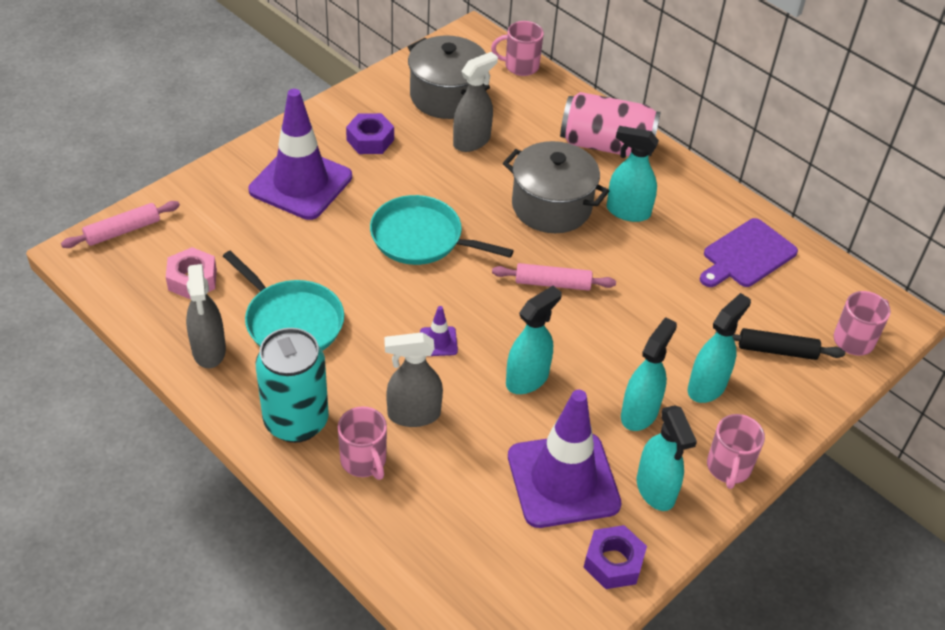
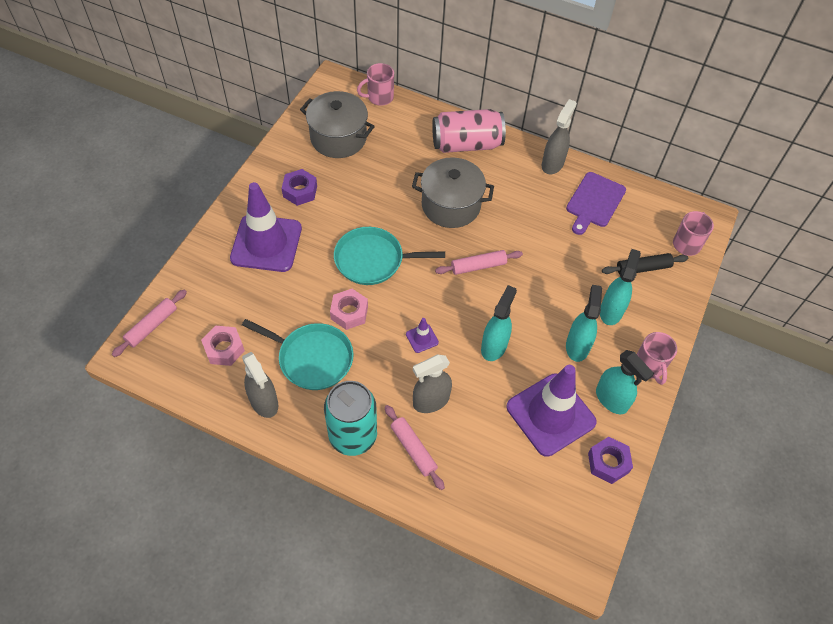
camera: 20 degrees left, 10 degrees up
(362, 286) = (349, 312): none -> pink nut
(364, 461) = (413, 449): pink mug -> pink rolling pin
(472, 141) = (373, 170): grey spray bottle -> grey spray bottle (552, 164)
(627, 211) = (503, 193): turquoise spray bottle -> none

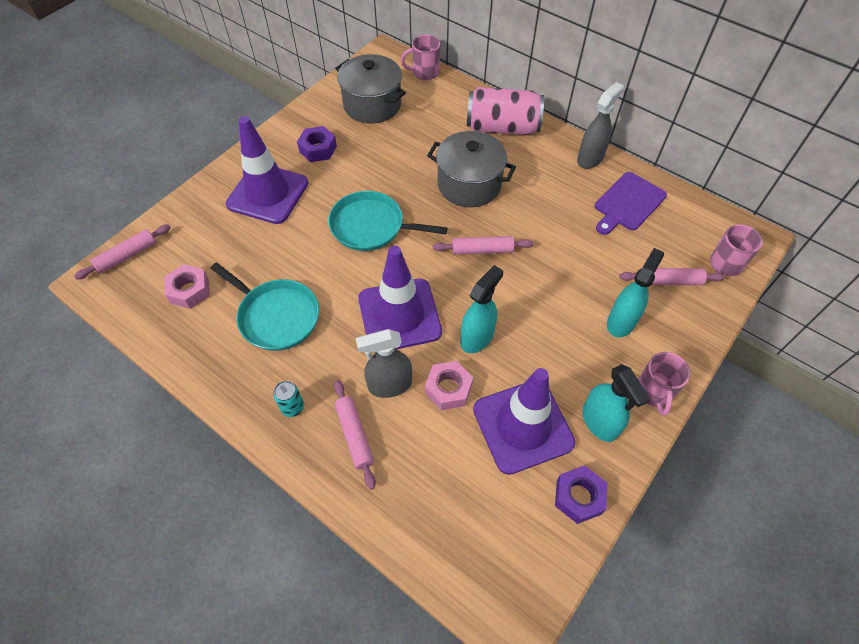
camera: 15 degrees right, 0 degrees up
(264, 402) = (211, 353): grey spray bottle -> none
(349, 312) = (330, 275): pink nut -> pink nut (448, 389)
(353, 436) = (292, 407): turquoise can -> turquoise can, size x0.43
(422, 338) = (399, 315): purple traffic cone -> purple traffic cone, size x2.50
(577, 346) = (572, 354): turquoise spray bottle -> none
(643, 268) = (669, 281): black rolling pin -> pink rolling pin

